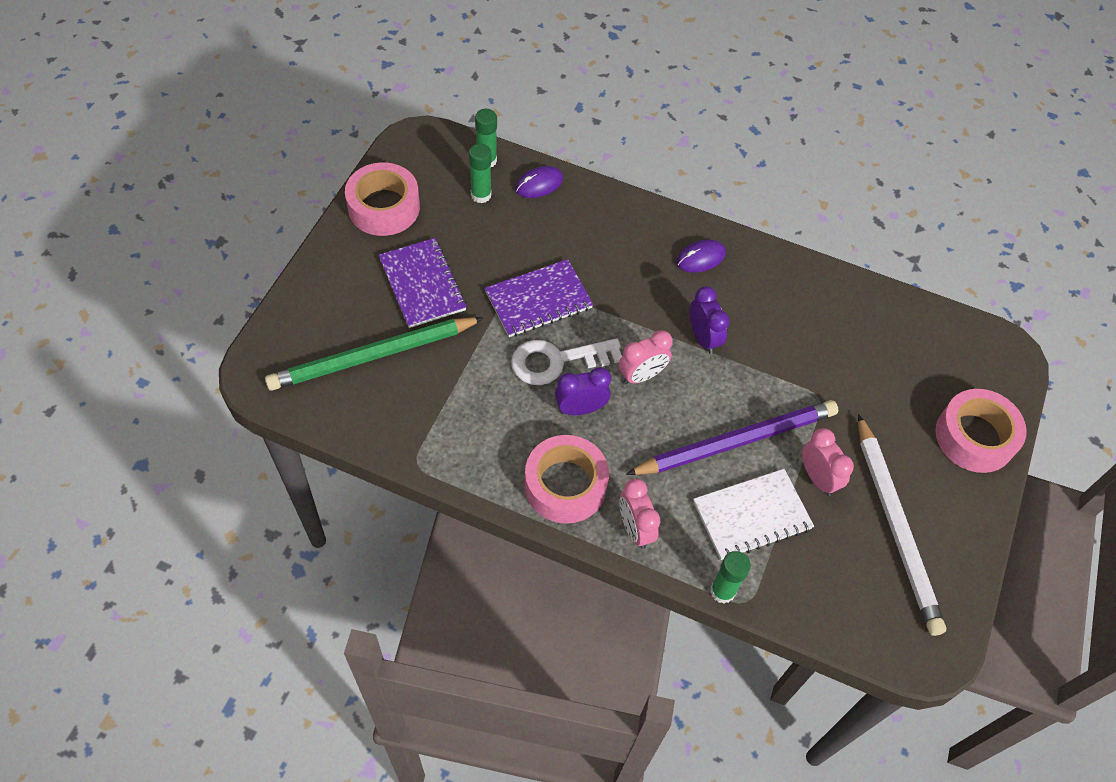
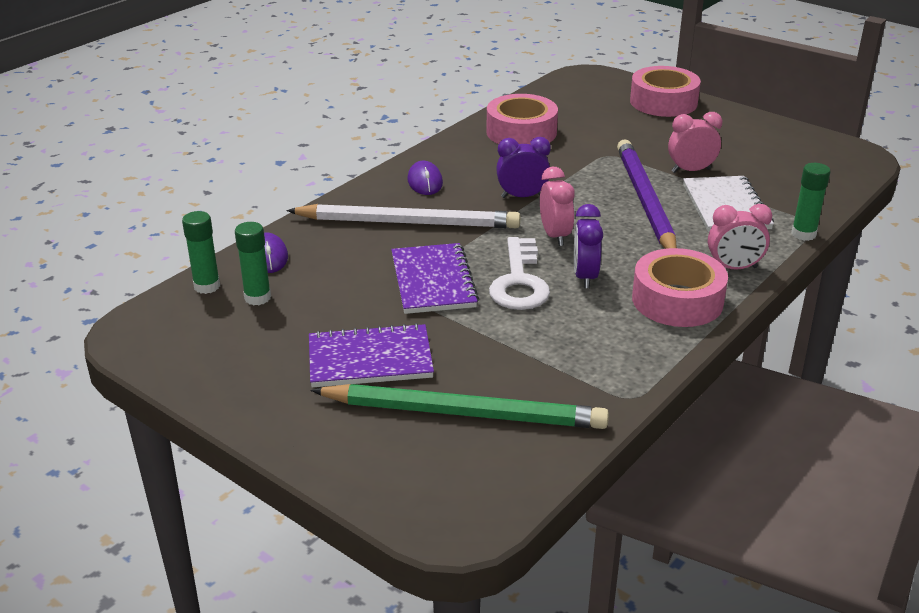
camera: 70 degrees left, 25 degrees down
(373, 356) = (464, 412): green pencil -> green pencil turned 75 degrees counterclockwise
(384, 207) = (227, 374): pink tape -> pink tape (521, 132)
(896, 526) = (743, 147): white pencil -> white pencil (408, 222)

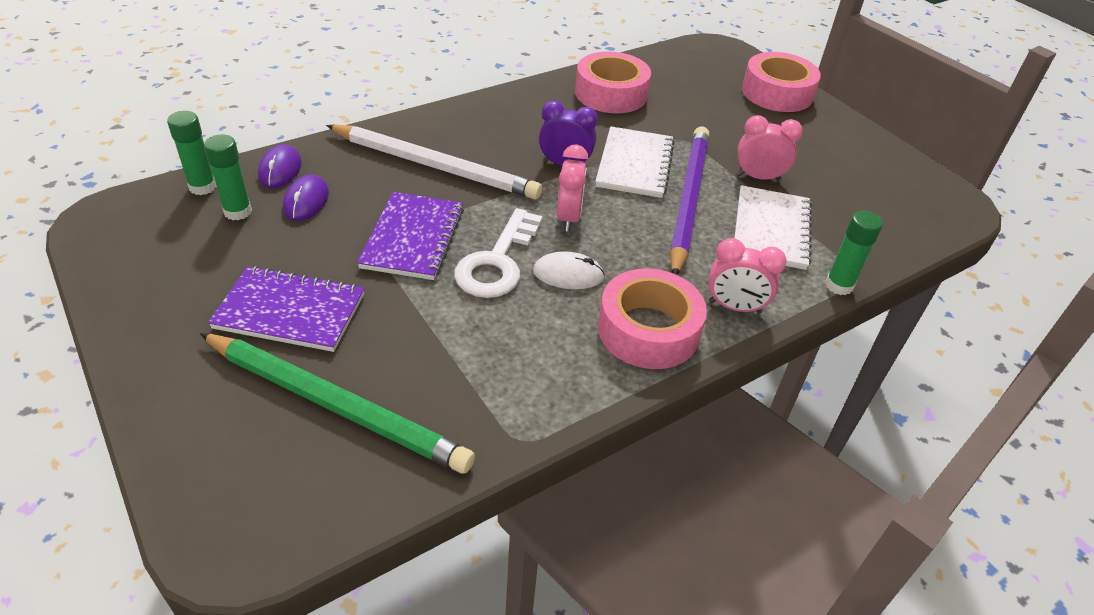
camera: 15 degrees right, 10 degrees up
(425, 181) = (481, 125): purple mouse -> purple mouse (306, 201)
(582, 183) = (635, 164): none -> white notebook
(585, 277) = (568, 274): purple clock -> white mouse

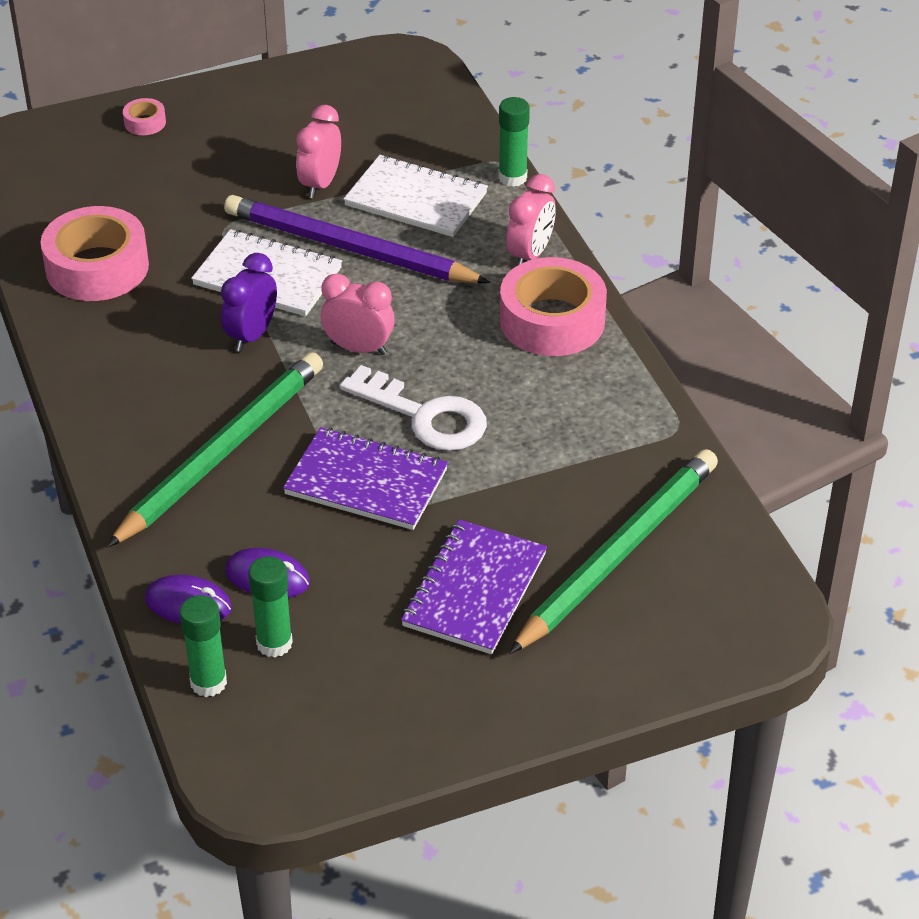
camera: 75 degrees left, 0 degrees up
(435, 166) = (221, 452): white pencil -> green pencil
(568, 274) = (457, 364): white mouse -> none
(777, 93) = (145, 123): pink tape -> pink tape, size x0.44

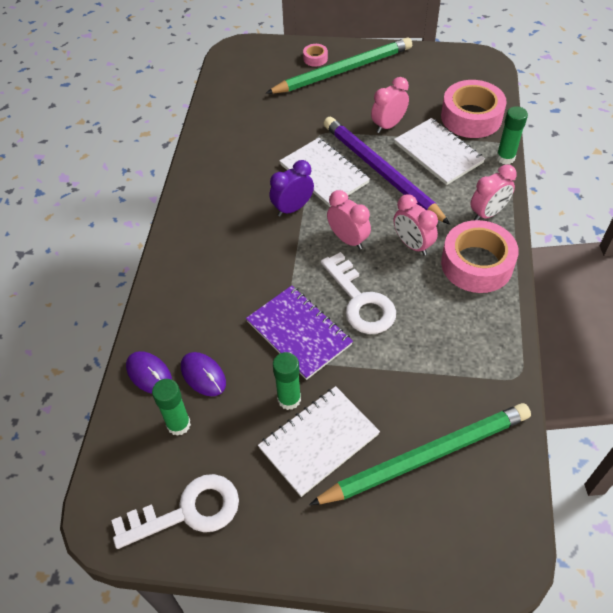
camera: 30 degrees right, 10 degrees up
(97, 267) = (237, 136): pink tape -> pink tape (471, 117)
(208, 682) = (126, 435): green glue stick -> green glue stick (289, 399)
(221, 452) = (229, 278): green pencil -> green pencil (342, 70)
(355, 728) = (187, 512): none -> white key
(452, 326) = (412, 245): none -> pink clock
(474, 590) = (318, 441): purple notebook -> white notebook

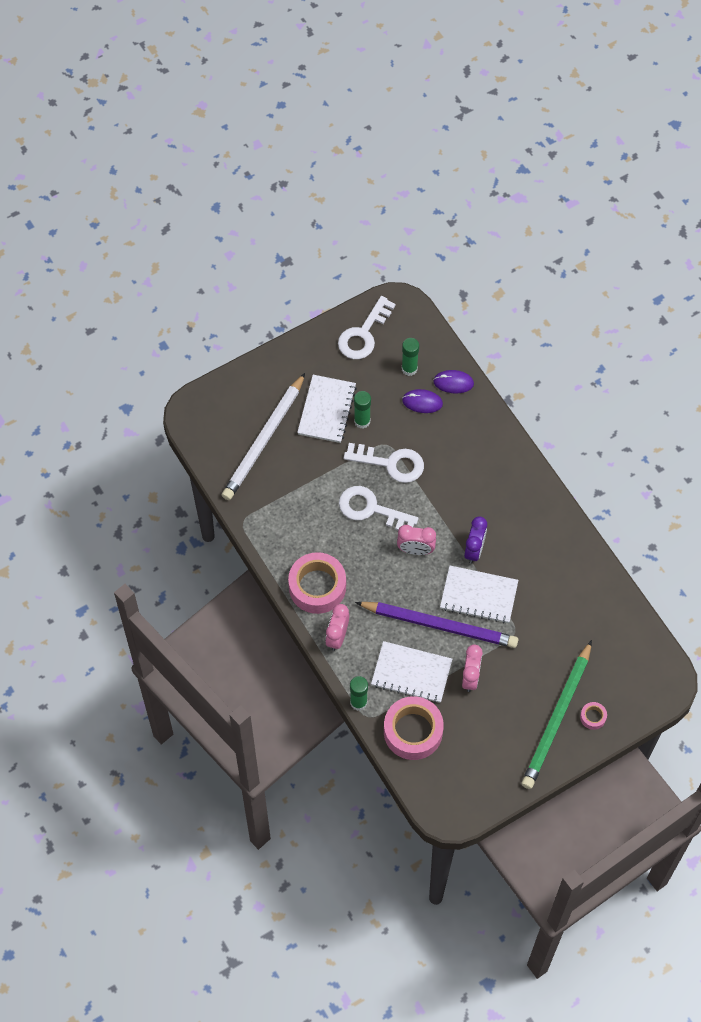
camera: 140 degrees right, 10 degrees up
(299, 333) = (390, 463): purple notebook -> white key
(412, 245) = (370, 574): pink clock -> none
(425, 456) = (264, 440): green pencil -> white pencil

